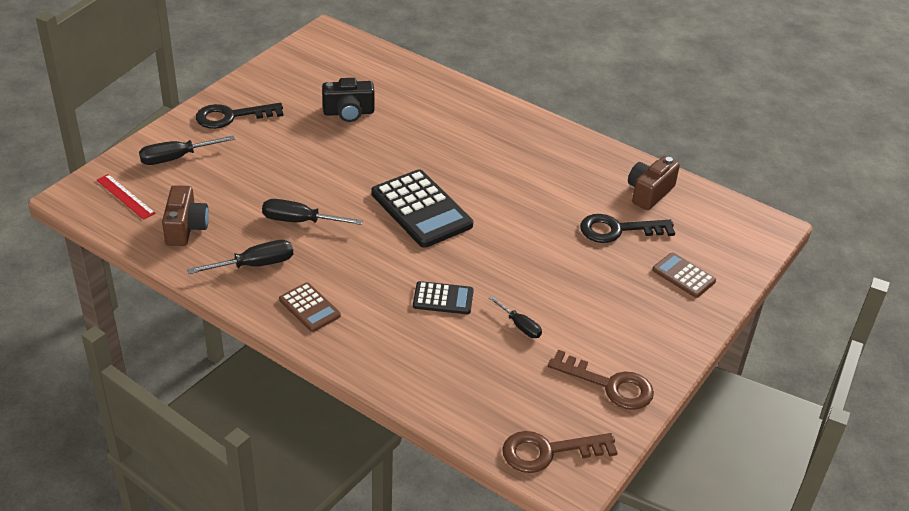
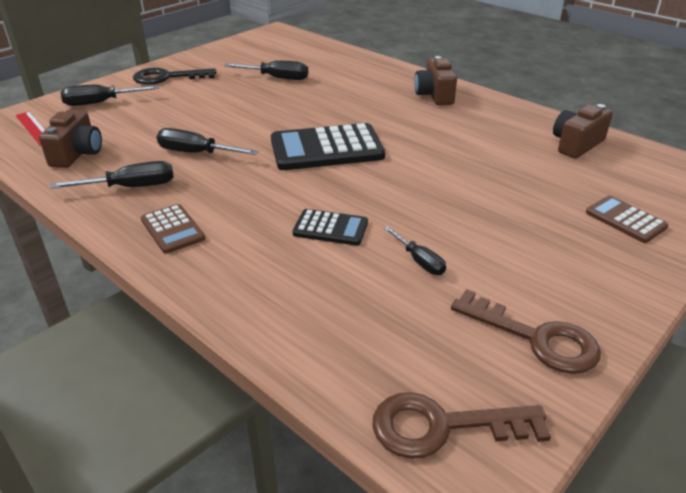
camera: 10 degrees right, 5 degrees down
(348, 112) = (276, 78): black camera -> black screwdriver
(421, 209) = (326, 149): black calculator -> black calculator turned 105 degrees clockwise
(515, 132) = (434, 95): none -> brown camera
(617, 230) = (542, 174): black key -> none

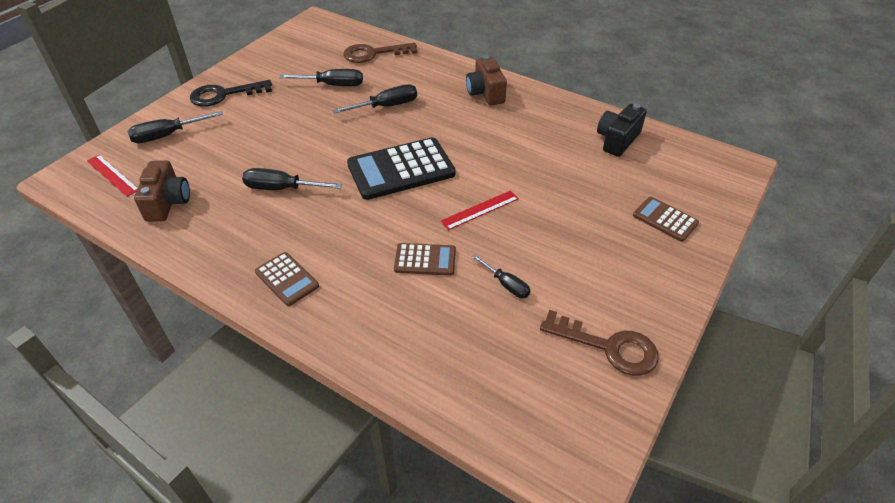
camera: 10 degrees left, 10 degrees up
(130, 187) = (233, 236): black screwdriver -> black screwdriver (386, 106)
(330, 228) = (425, 260): black calculator -> brown calculator
(405, 190) = (480, 210): none -> red ruler
(442, 426) = (551, 436): brown key -> brown key (373, 54)
(576, 144) = (617, 140): brown camera -> black camera

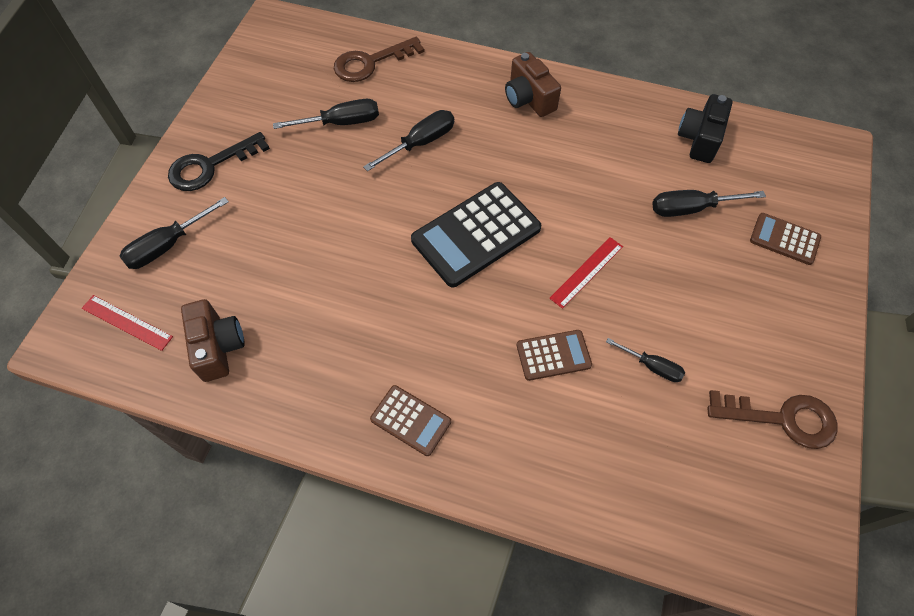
camera: 15 degrees left, 15 degrees up
(282, 188) = (348, 294): black screwdriver -> black screwdriver (691, 208)

